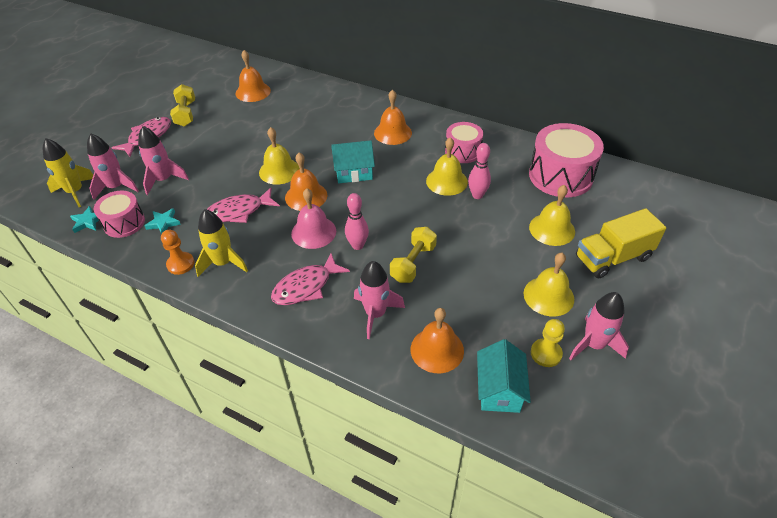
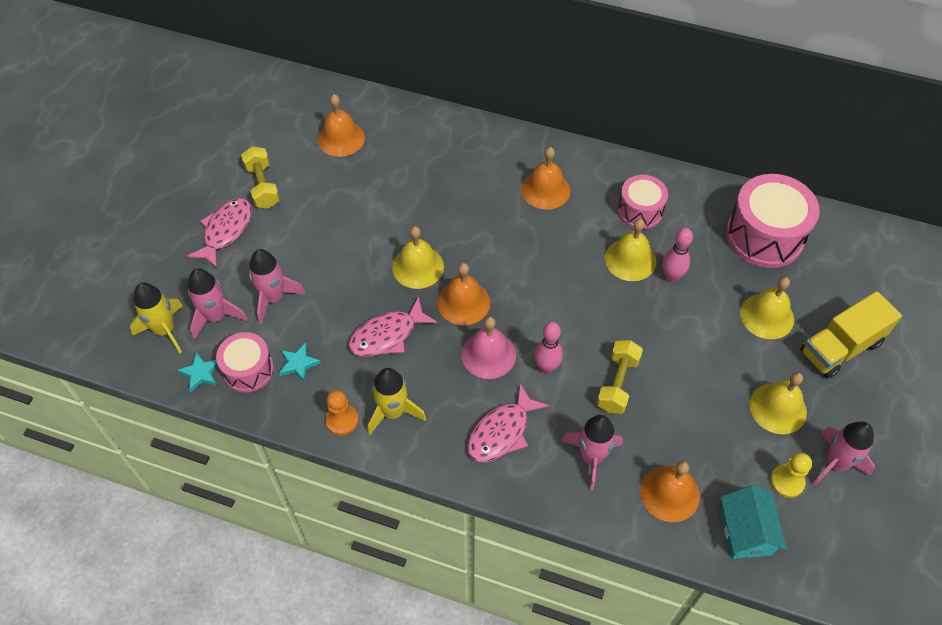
camera: 10 degrees left, 10 degrees up
(354, 173) = (513, 259): turquoise house -> none

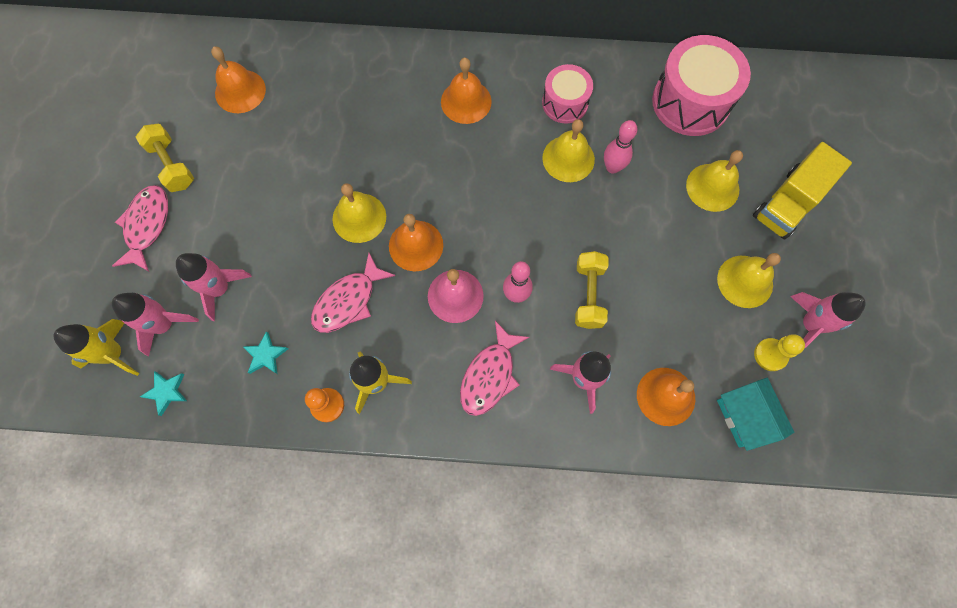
camera: 15 degrees left, 15 degrees up
(248, 370) = (215, 375): pink drum -> none

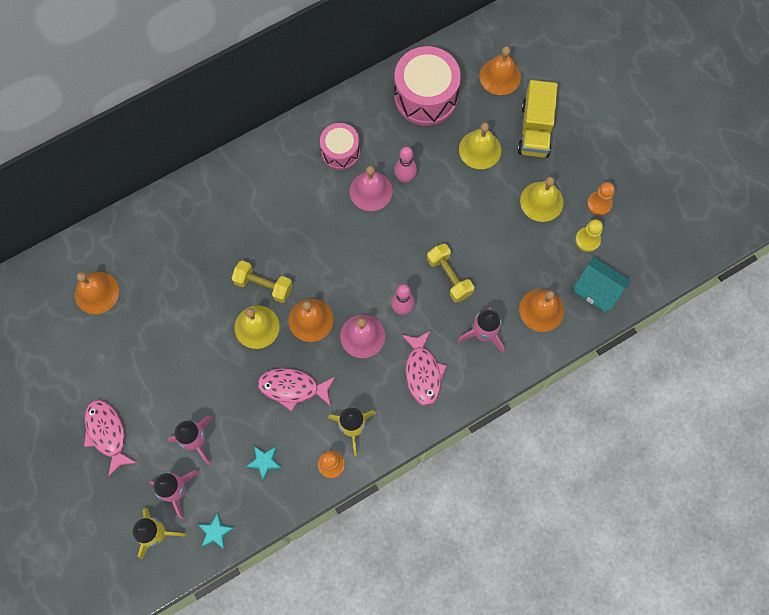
camera: 35 degrees left, 0 degrees up
(172, 165) = (90, 379): yellow dumbbell -> yellow dumbbell (263, 285)
(348, 301) = (293, 388): pink fish -> pink fish turned 90 degrees clockwise
(466, 101) = (270, 194): orange bell -> orange bell (500, 76)
(568, 158) = (371, 191): yellow bell -> pink bell
(810, 325) = (599, 204): pink rocket -> orange pawn

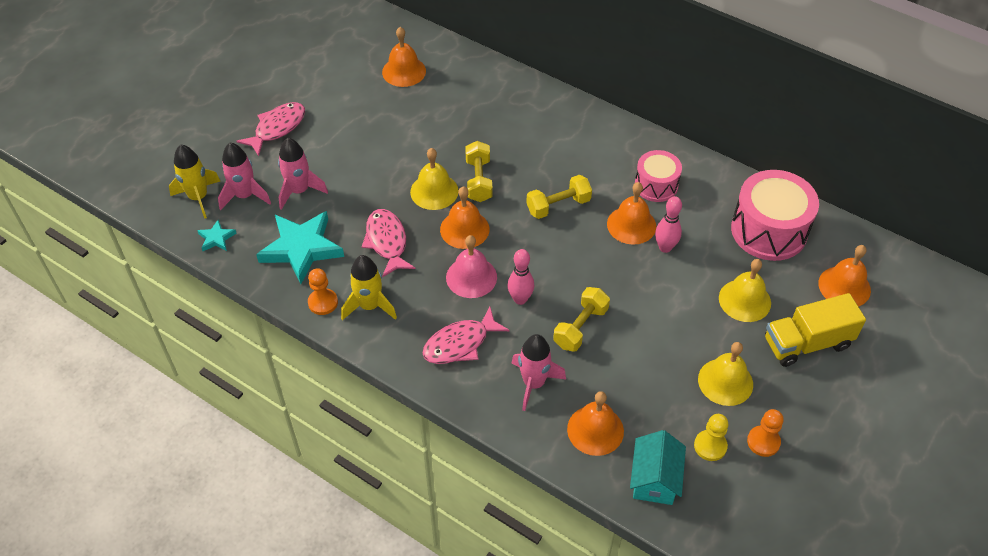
camera: 65 degrees right, 20 degrees down
(264, 462) = (302, 248): turquoise star -> turquoise star, size x2.20
(323, 235) = (558, 206): none -> yellow dumbbell
(371, 191) = (631, 225): pink bell -> orange bell

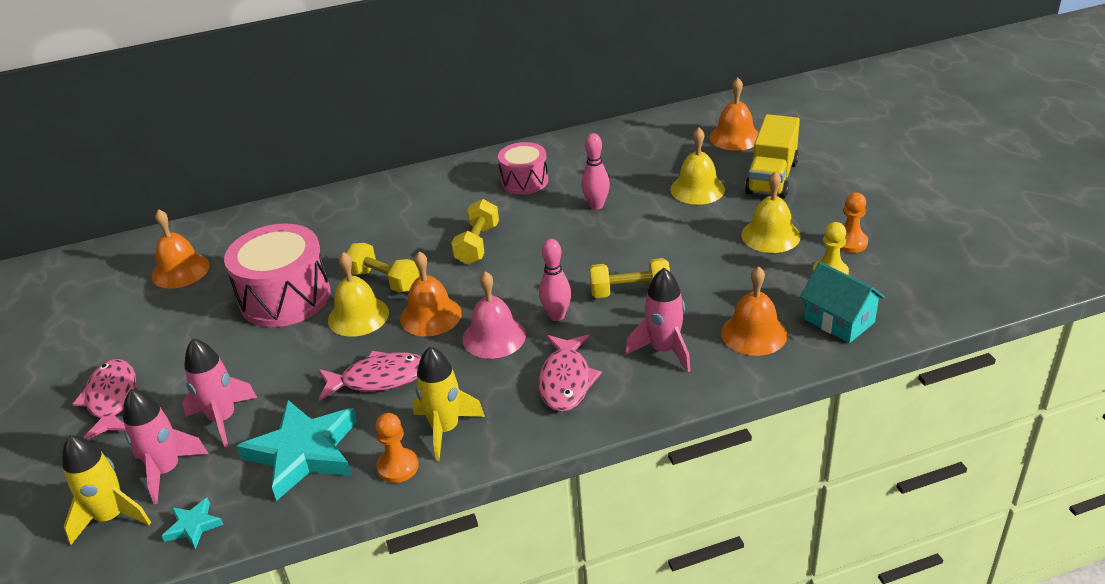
camera: 50 degrees left, 15 degrees down
(387, 242) = (378, 379): pink fish -> pink fish turned 150 degrees clockwise
(580, 327) = (630, 292): yellow dumbbell -> yellow dumbbell turned 75 degrees counterclockwise
(631, 225) = (550, 213): orange bell -> none
(768, 230) = (640, 147): pink drum -> pink drum (285, 297)

